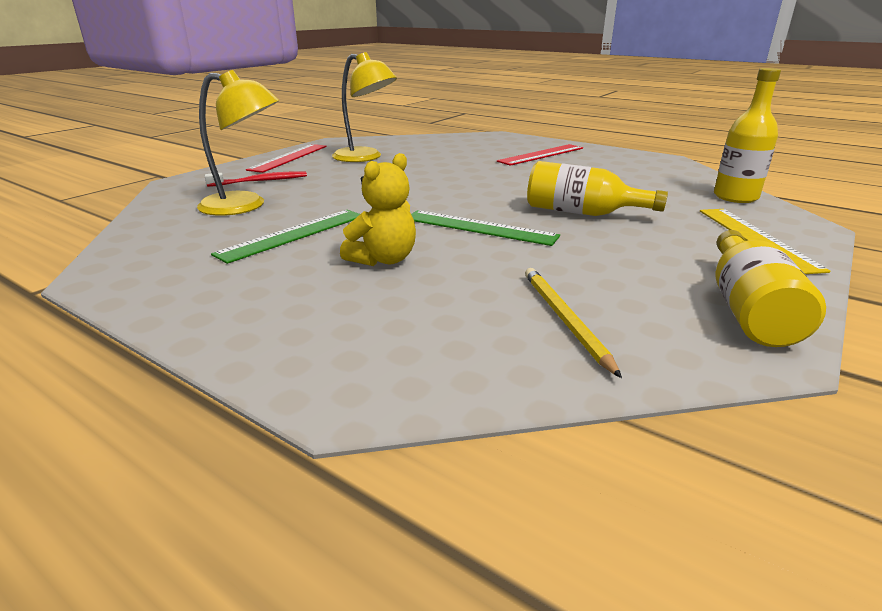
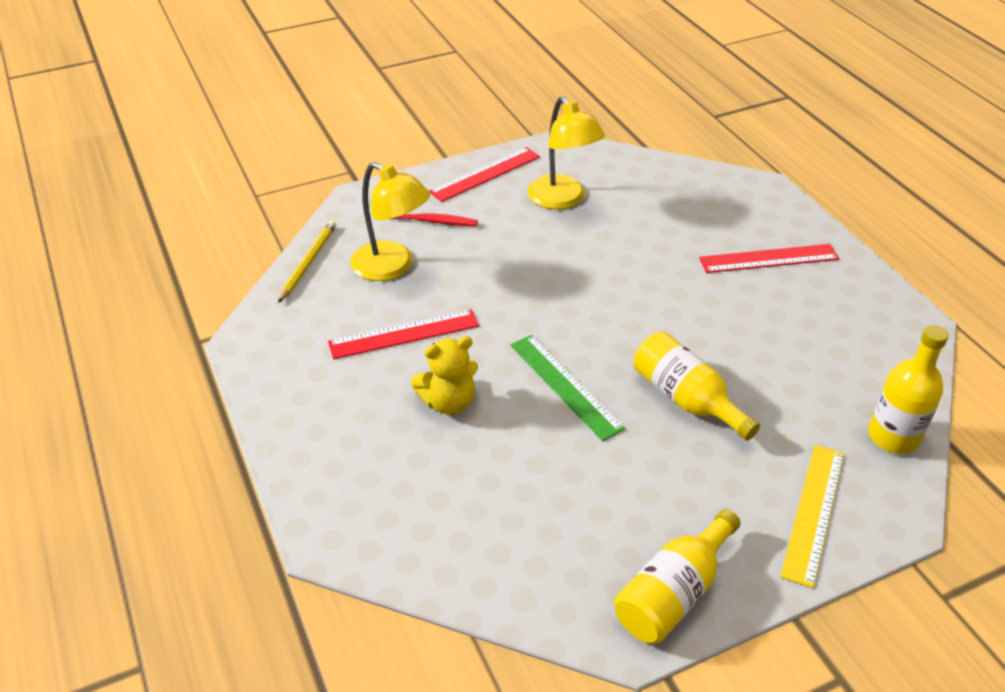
camera: 30 degrees right, 15 degrees up
(293, 234) = (404, 334): green ruler -> red ruler
(564, 319) = (520, 536): yellow pencil -> yellow pencil (308, 262)

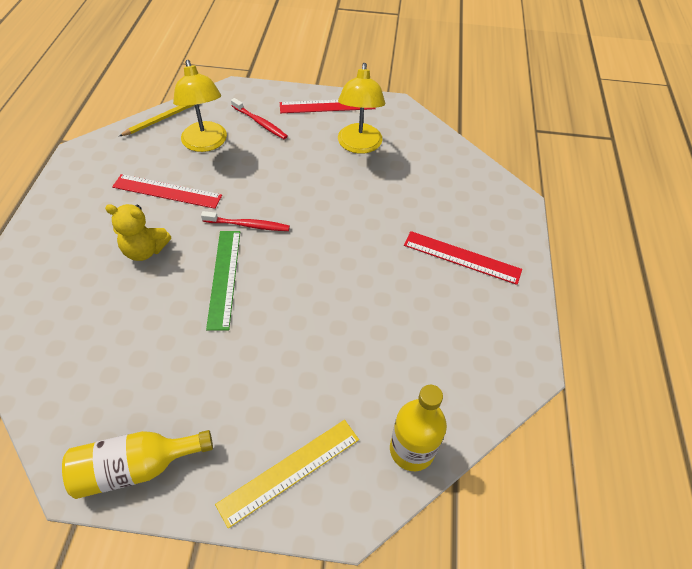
camera: 30 degrees right, 10 degrees up
(533, 326) = (248, 225): none -> red toothbrush
(686, 399) = (292, 331): yellow bottle -> none

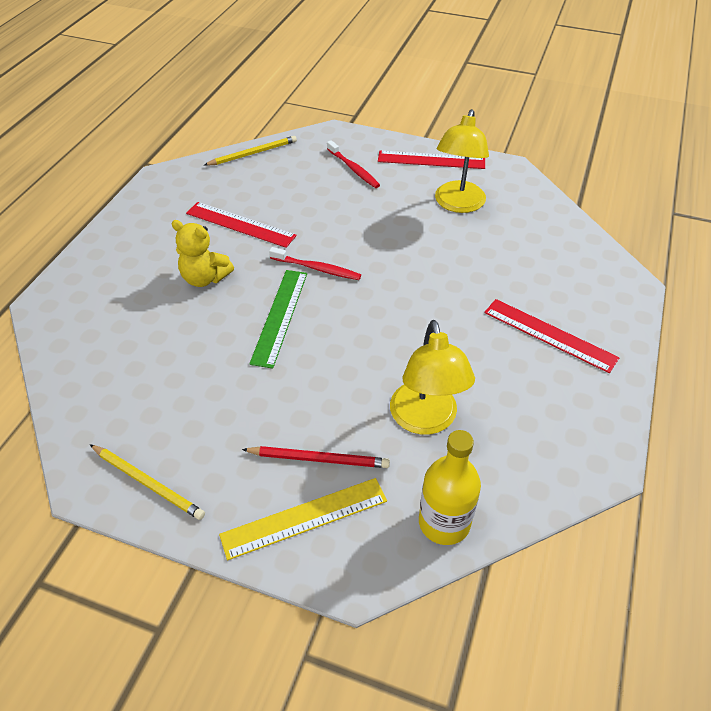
camera: 15 degrees right, 5 degrees down
(136, 467) = (148, 483): yellow bottle -> yellow pencil
(206, 144) = (291, 183): yellow lamp -> yellow lamp (425, 420)
(290, 411) = (319, 459): none -> red pencil

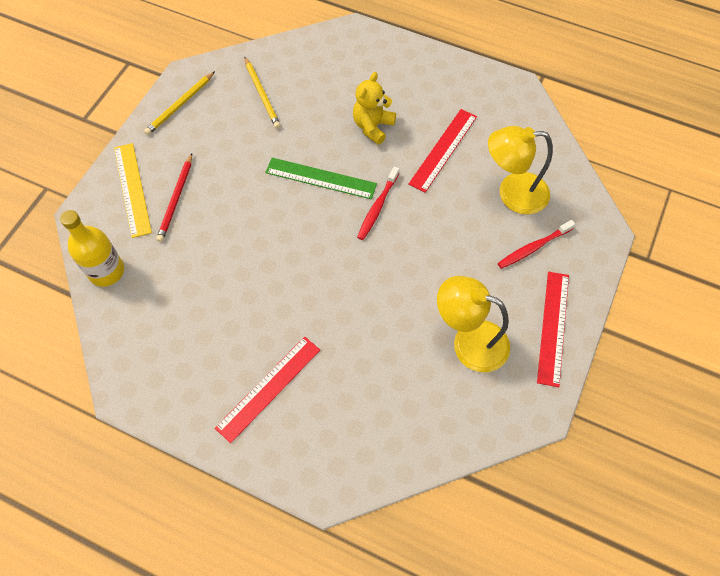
camera: 95 degrees right, 15 degrees up
(253, 153) = (559, 159): yellow pencil -> yellow pencil (262, 94)
(425, 420) = (195, 271): yellow lamp -> yellow lamp (512, 193)

